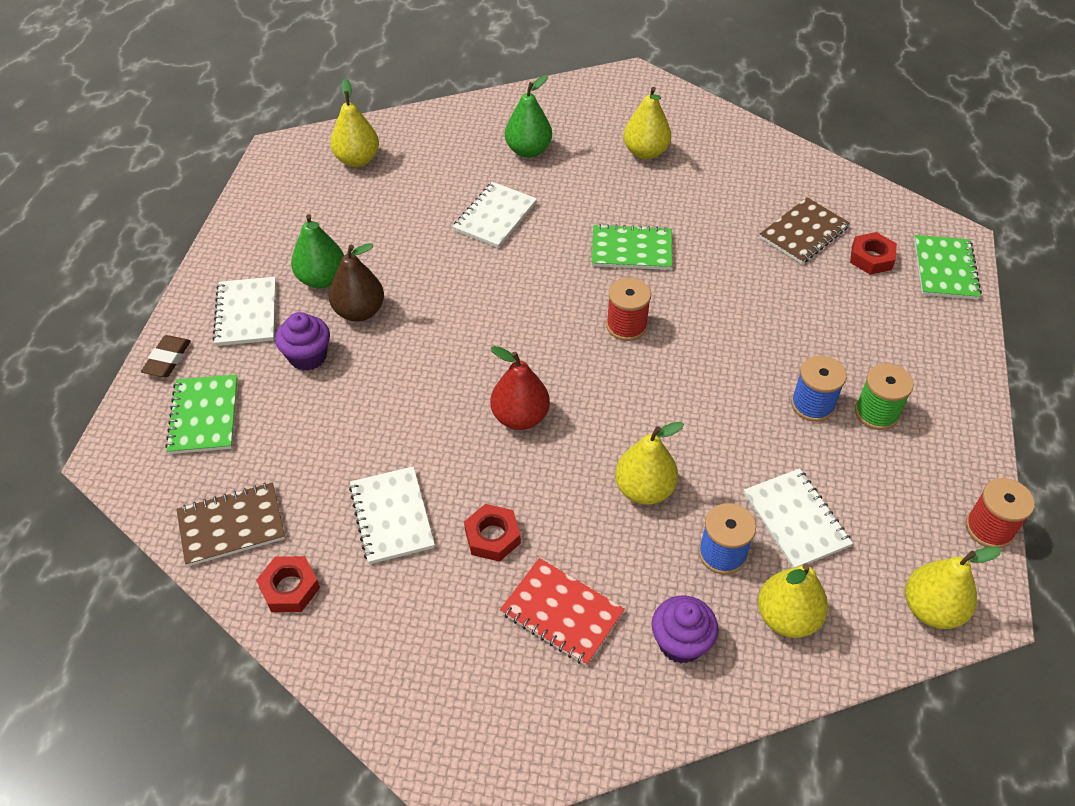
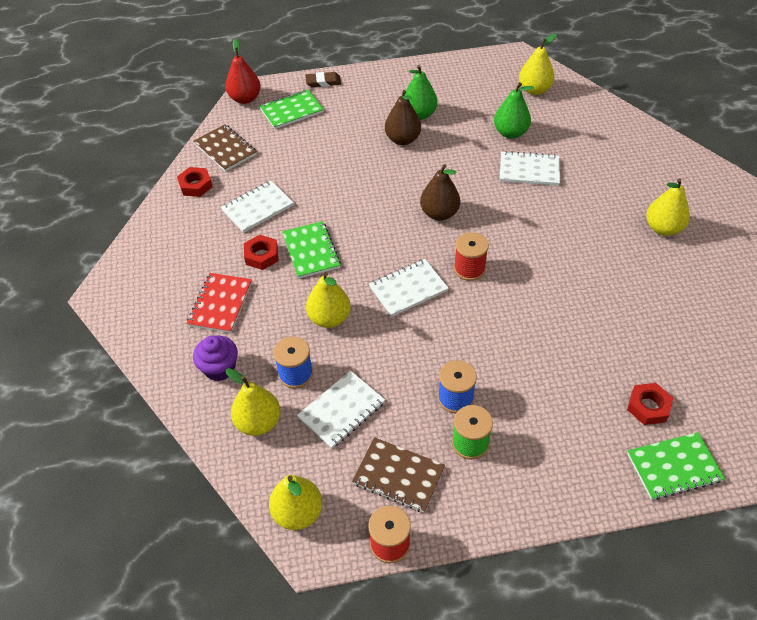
camera: 70 degrees right, 0 degrees up
(246, 313) = (373, 96): white notebook -> white notebook (408, 289)
(308, 356) = (355, 132): purple cupcake -> none
(520, 321) = (439, 213): none -> brown pear
(520, 417) = (358, 239): red pear -> red pear (245, 99)
(528, 150) = (610, 165): green pear -> green pear (510, 133)
(631, 250) = (547, 250): green notebook -> green notebook (311, 251)
(803, 233) = (645, 352): brown notebook -> brown notebook (398, 476)

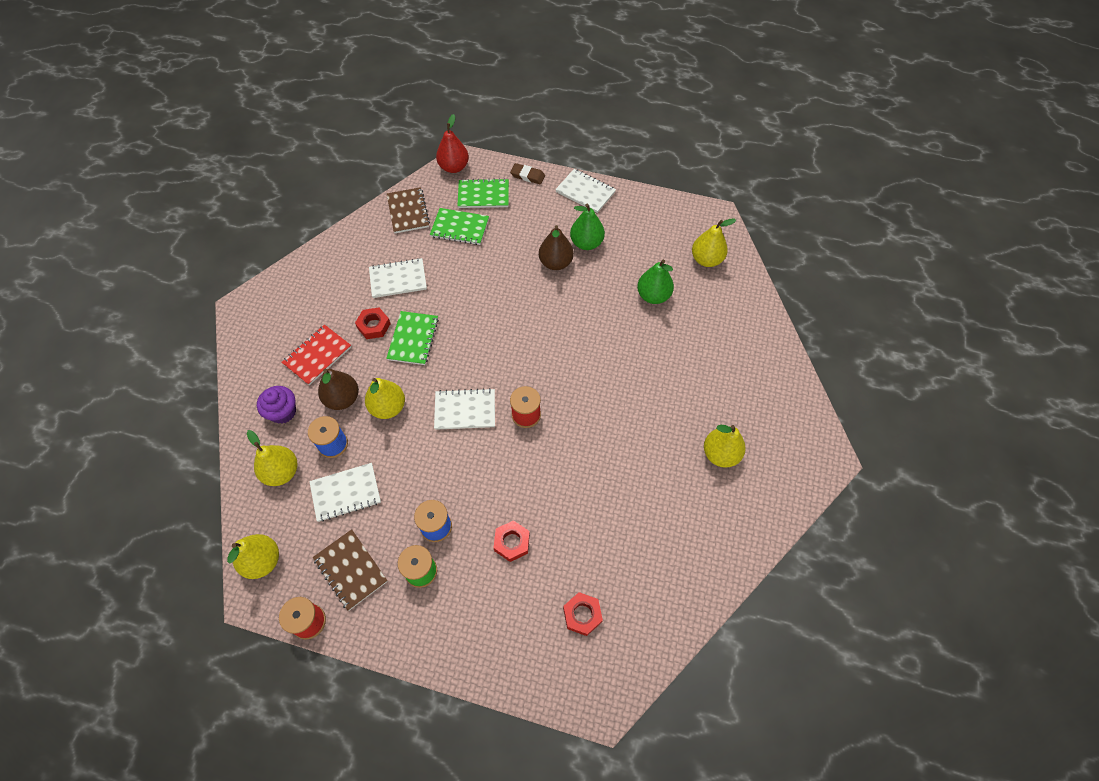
camera: 25 degrees right, 10 degrees up
(195, 185) = (365, 237): red nut -> red nut (512, 542)
(439, 213) = (537, 350): brown pear -> brown pear (342, 399)
(529, 170) = (643, 341): white notebook -> white notebook (585, 192)
(674, 467) = (564, 678): green notebook -> green notebook (460, 228)

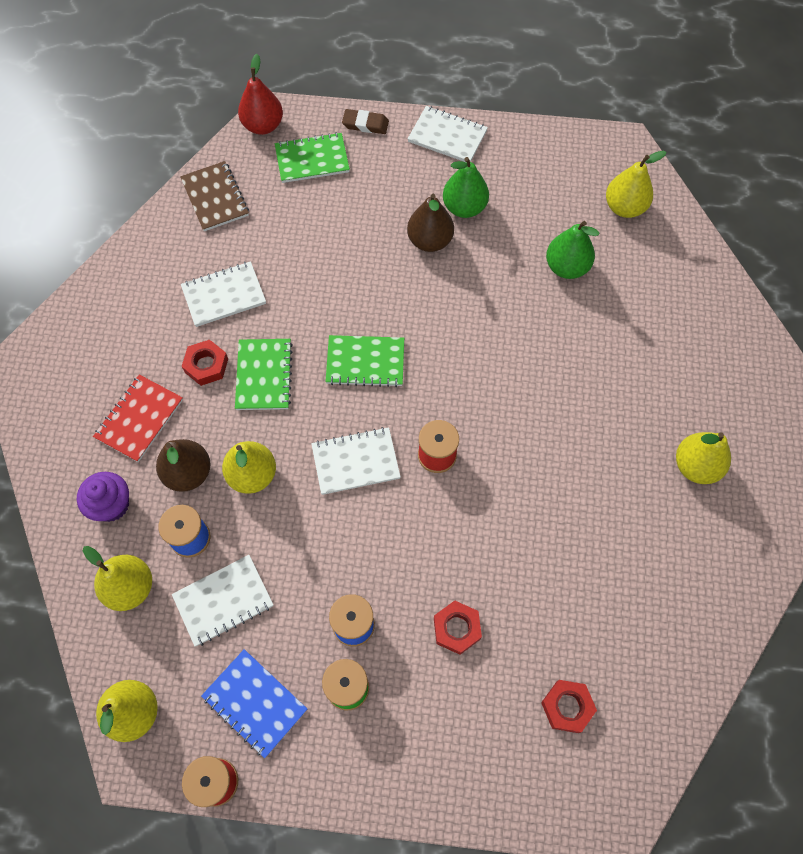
camera: 10 degrees left, 5 degrees up
(351, 570) = (255, 703): brown notebook -> blue notebook
(460, 228) = (291, 210): green notebook -> green notebook (365, 362)

